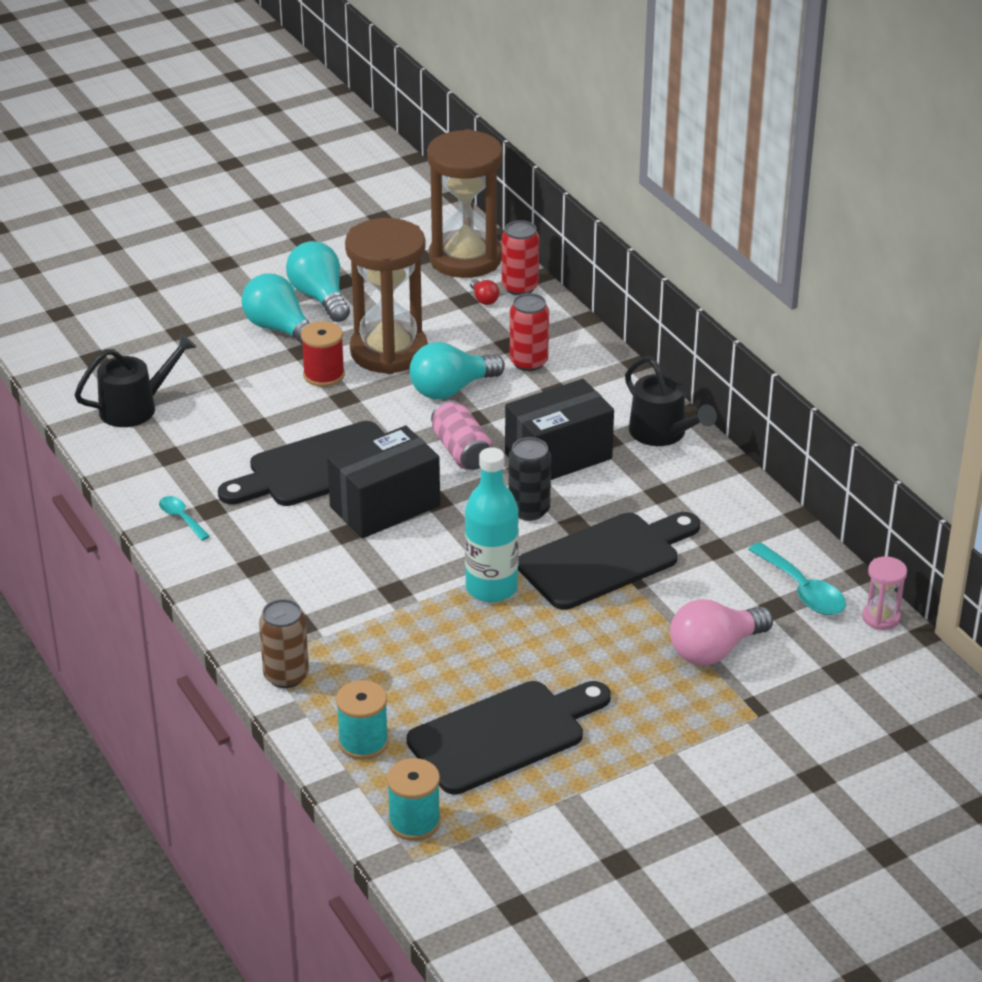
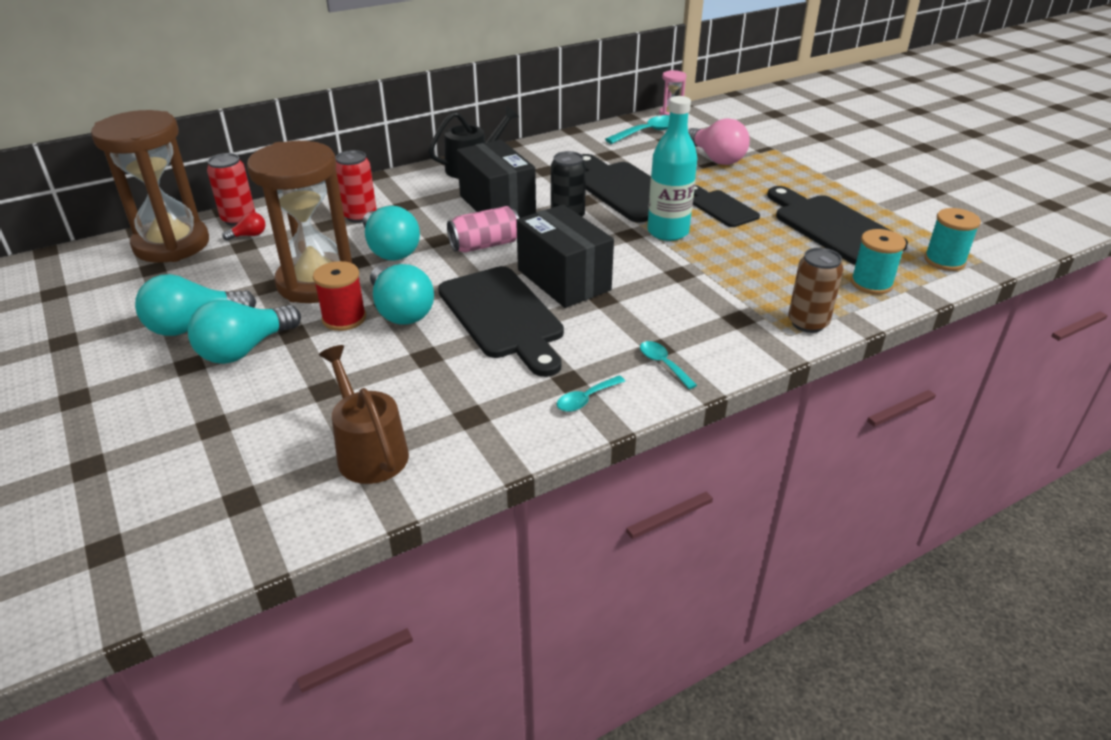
camera: 90 degrees left, 0 degrees up
(135, 407) = (369, 451): black watering can -> brown watering can
(226, 567) = (663, 364): none -> turquoise spoon
(333, 406) = (401, 311): none -> turquoise light bulb
(557, 639) = (721, 208): none -> black cutting board

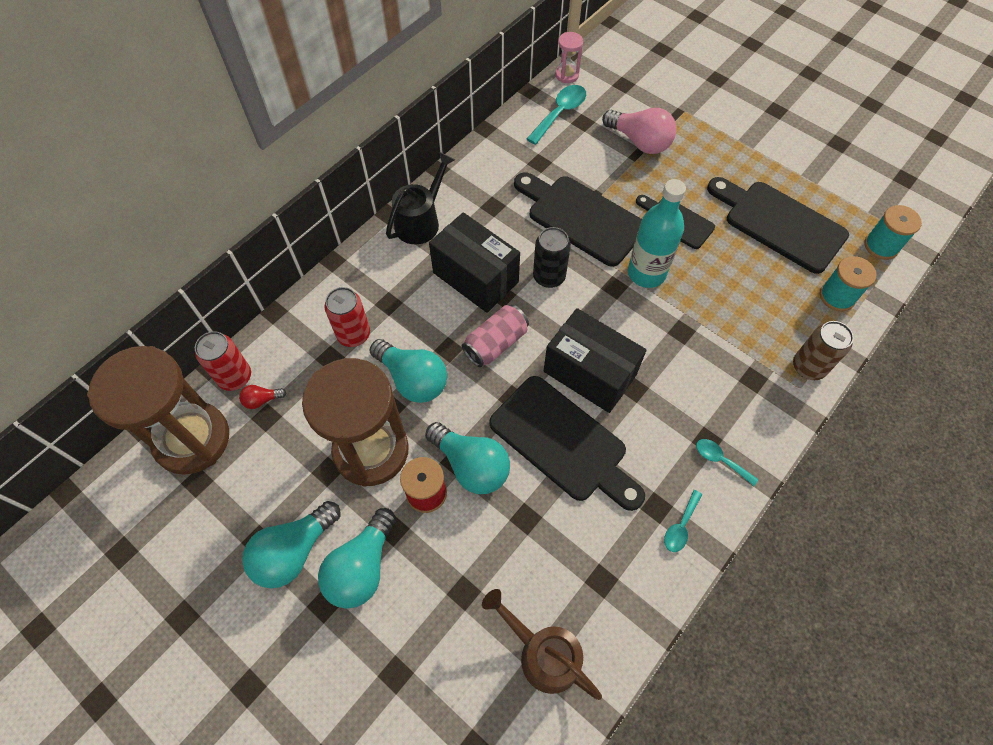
camera: 20 degrees left, 25 degrees up
(249, 235) = (262, 400): red light bulb -> red light bulb turned 150 degrees counterclockwise

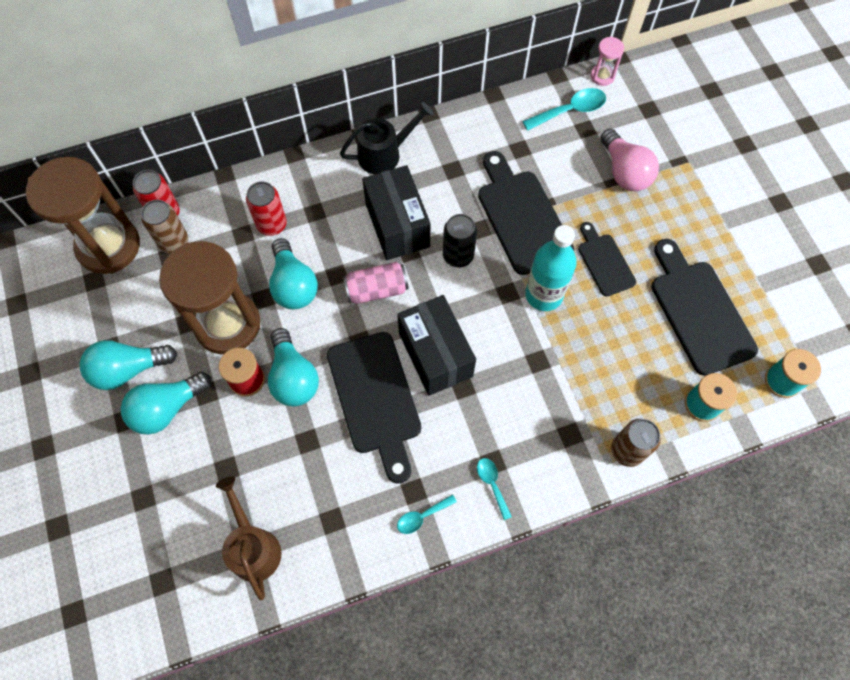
camera: 30 degrees right, 5 degrees up
(262, 400) = (174, 242): red light bulb -> brown can

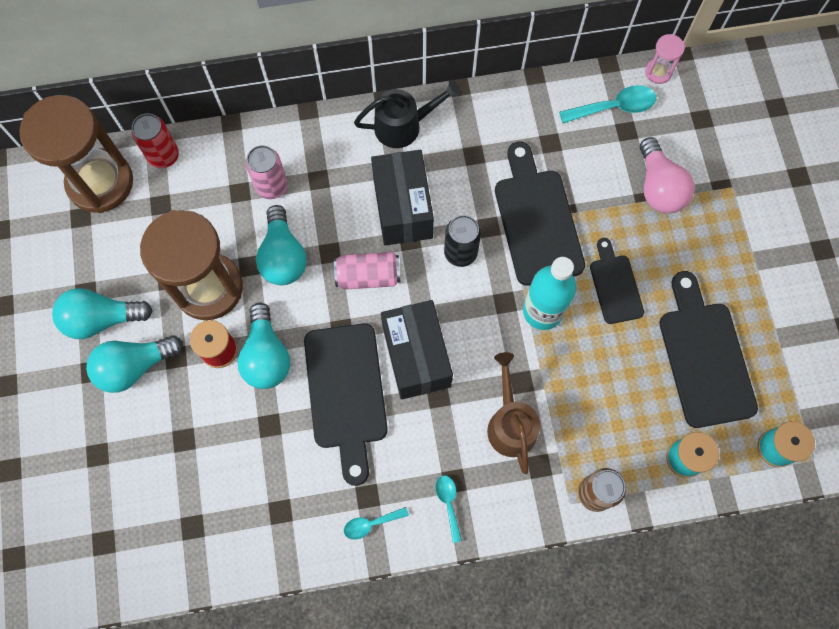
camera: 10 degrees right, 5 degrees up
(174, 242) = (167, 189): brown can -> none
(253, 546) = (197, 524): brown watering can -> brown watering can (510, 423)
(272, 224) = (271, 186): red can -> pink can

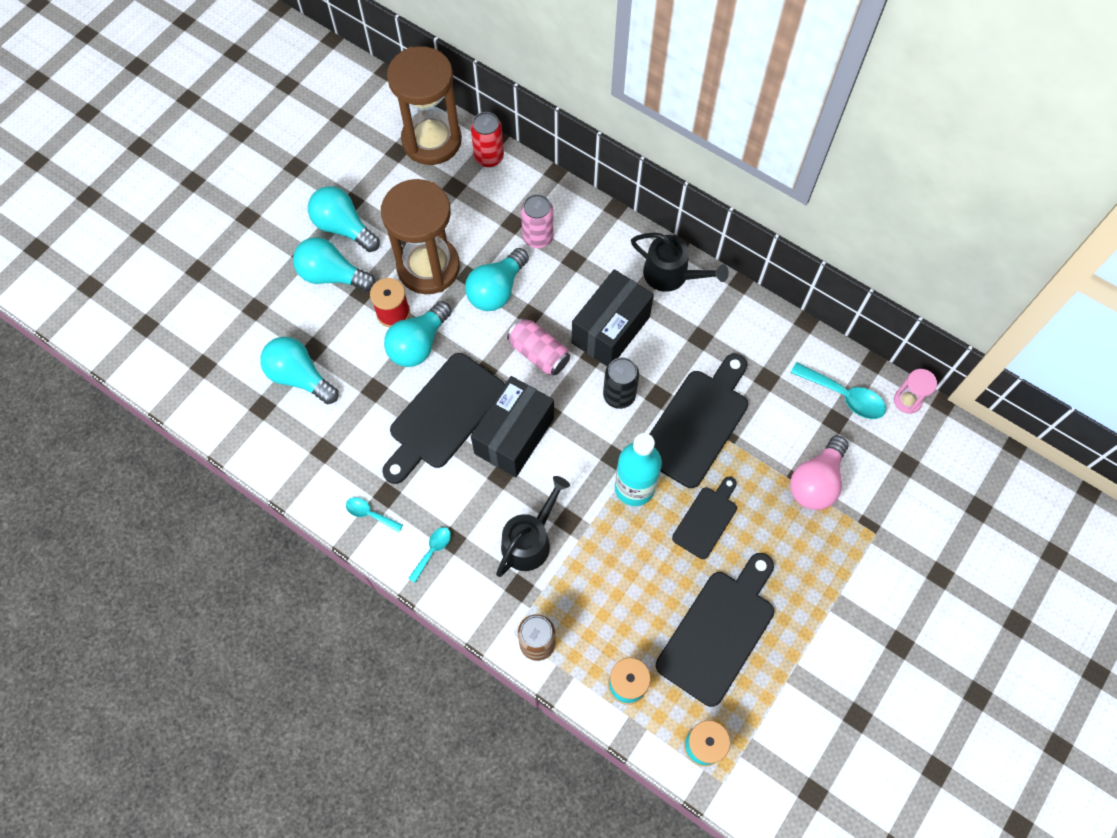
camera: 45 degrees right, 5 degrees down
(197, 473) = (300, 377): none -> turquoise light bulb
(510, 423) = (530, 540): brown watering can -> black watering can

